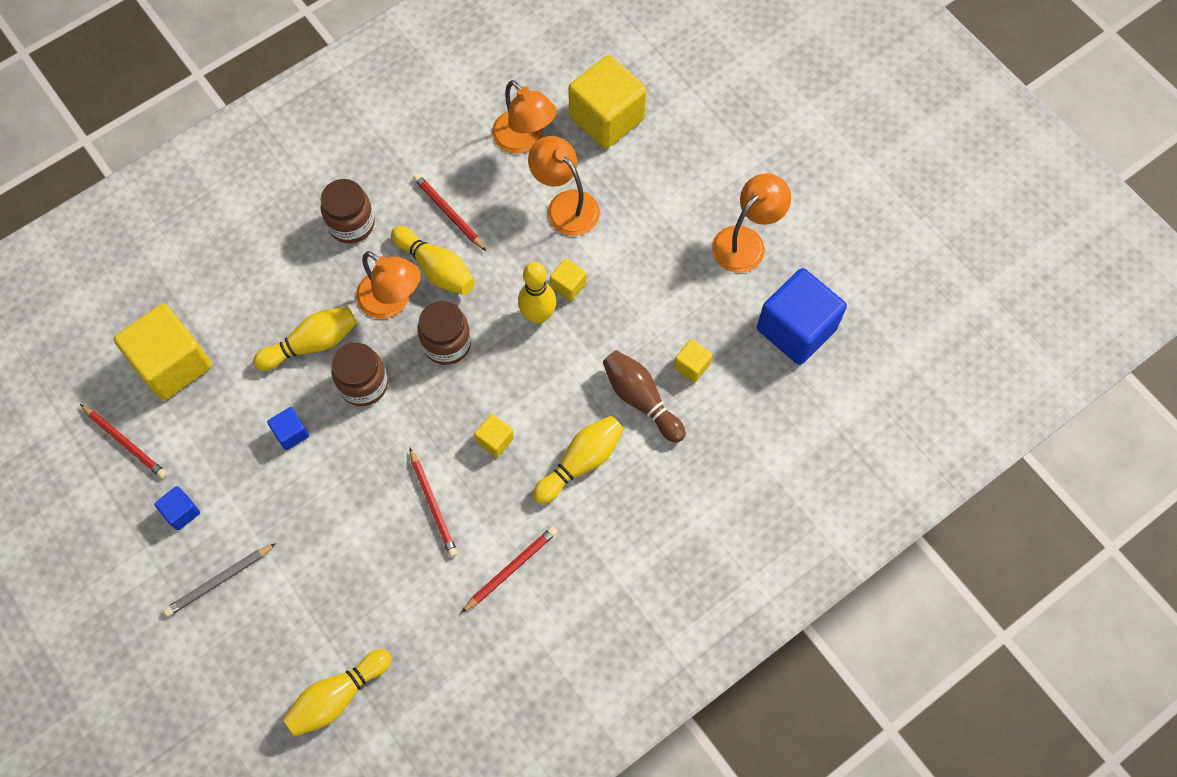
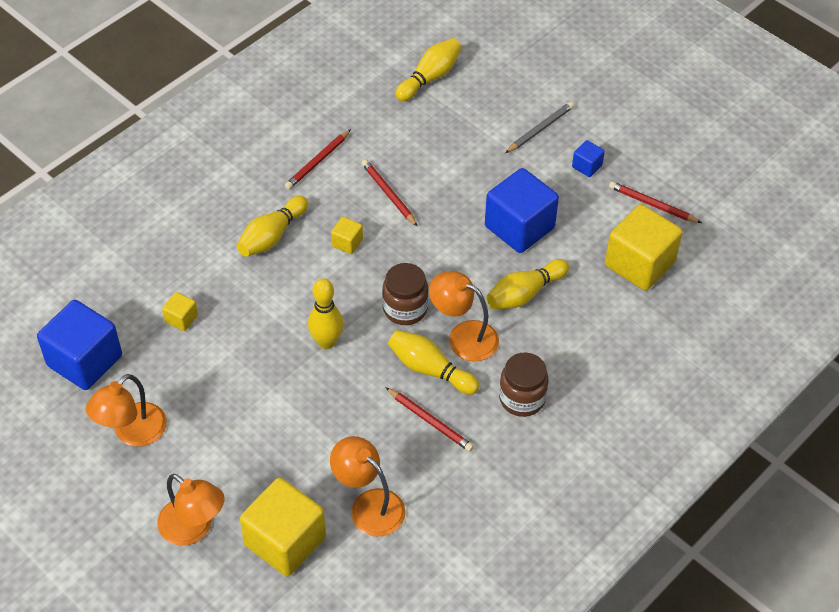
camera: 170 degrees right, 15 degrees down
(291, 433) = (519, 227): blue cube -> blue cube, size x2.20
(363, 384) = (470, 269): brown jar -> none
(565, 205) = (316, 444): orange lamp -> orange lamp (194, 528)
(568, 285) = (302, 371): yellow cube -> none
(641, 399) = (225, 287): brown bowling pin -> none

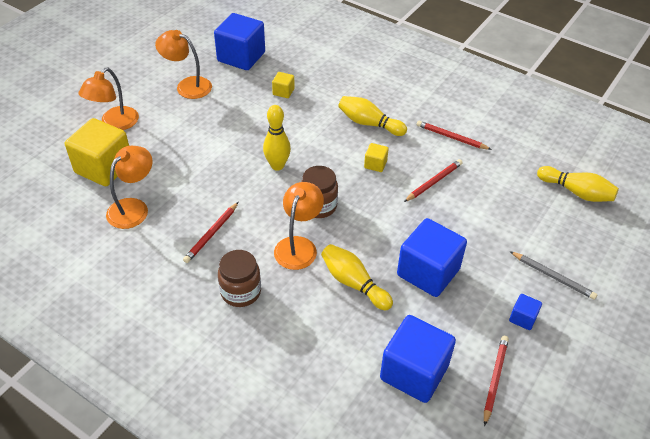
camera: 80 degrees right, 5 degrees down
(430, 369) = (261, 228): yellow bowling pin -> none
(639, 264) = (414, 372): yellow cube -> blue cube

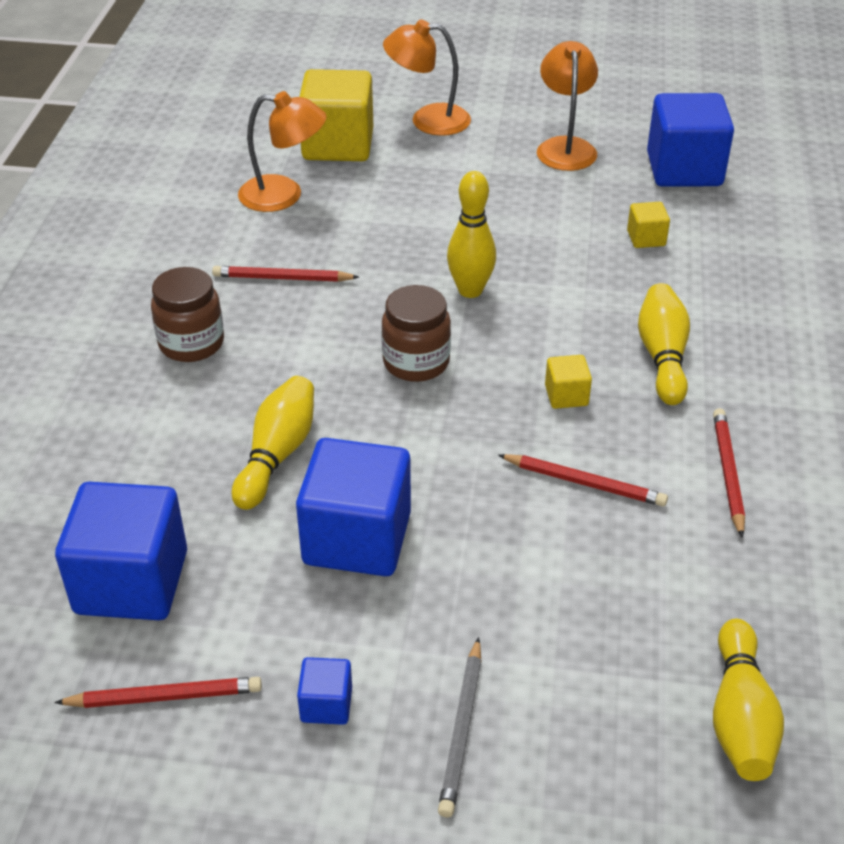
camera: 65 degrees right, 5 degrees down
(298, 246) = (317, 369): orange lamp -> none

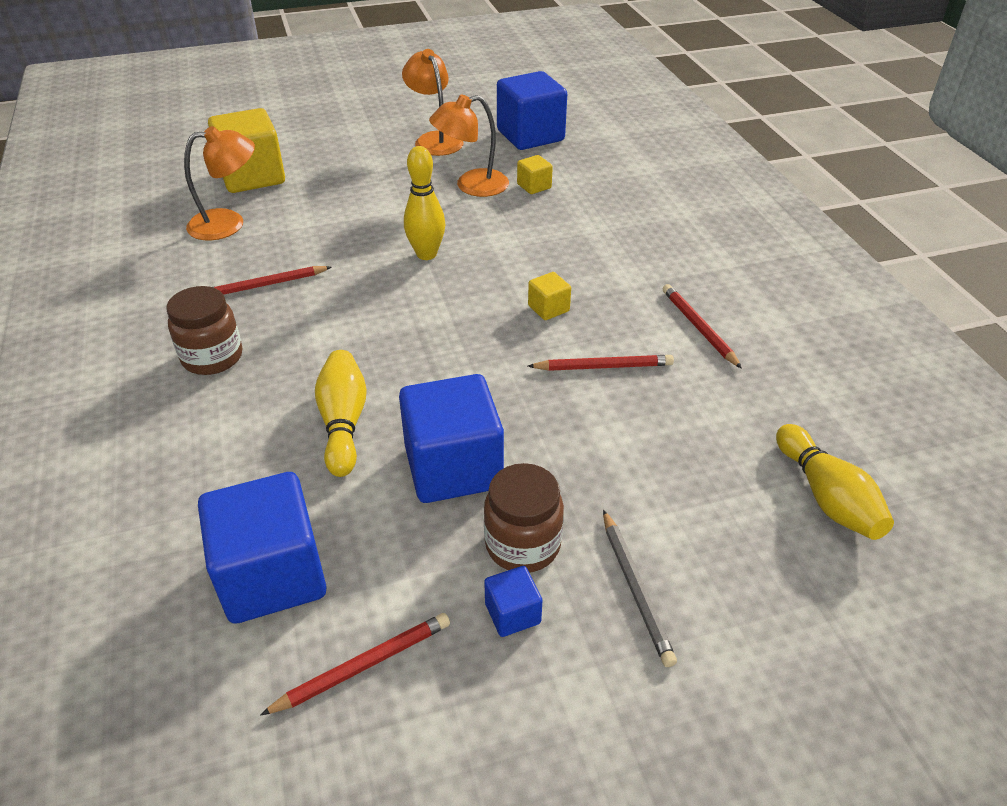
camera: 25 degrees left, 0 degrees up
(416, 362) = (417, 318): brown jar -> brown jar (522, 545)
(428, 120) = (316, 144): orange lamp -> orange lamp (471, 186)
(662, 356) = (599, 262): yellow bowling pin -> none

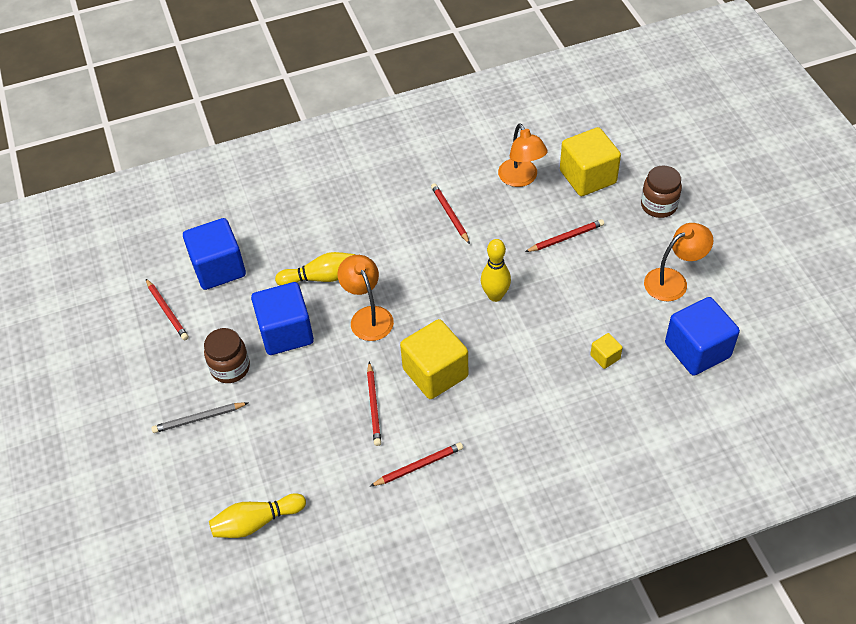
camera: 90 degrees right, 10 degrees up
(212, 357) = (376, 207): brown jar -> brown jar (658, 205)
(347, 198) = (566, 238): none -> red pencil
(471, 186) = (598, 314): orange lamp -> orange lamp (368, 316)
(512, 613) = (189, 366): blue cube -> none
(548, 308) = (435, 373): yellow cube -> yellow cube, size x2.20

